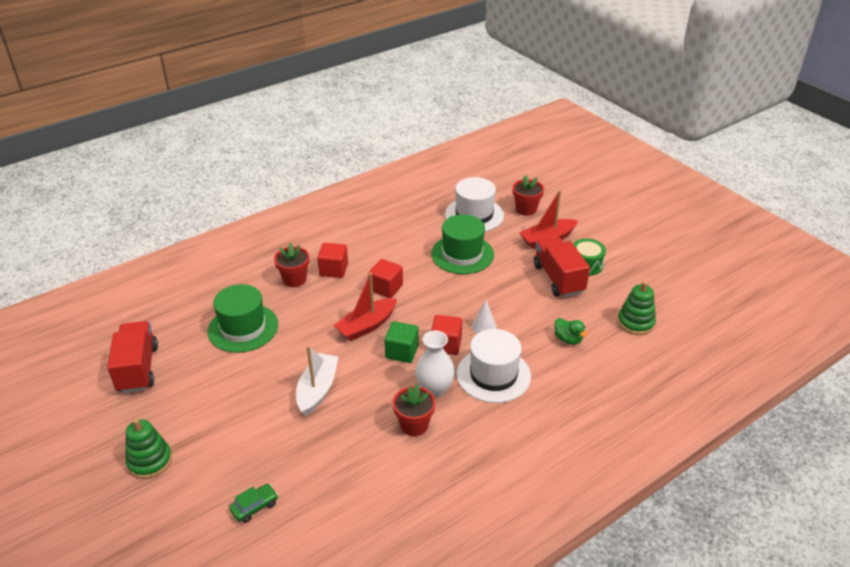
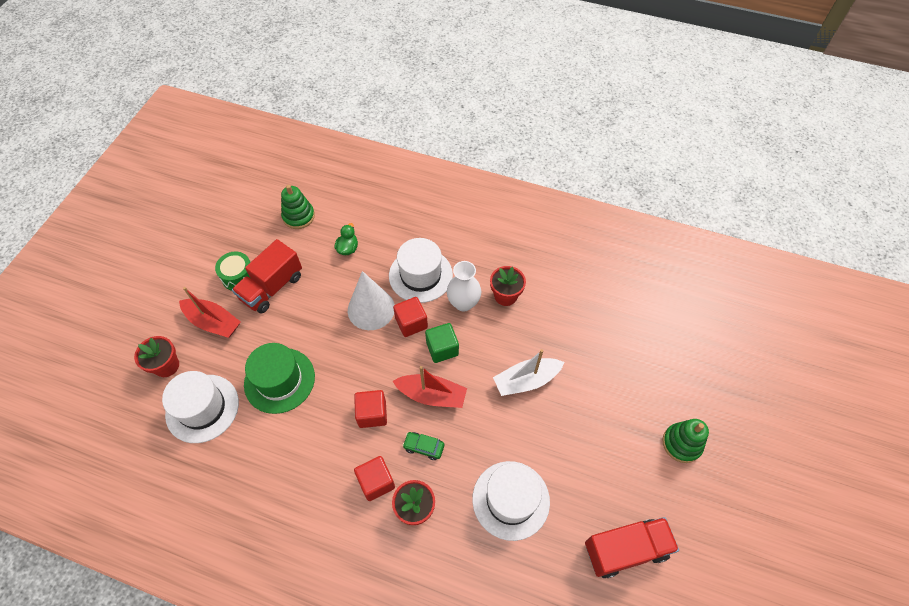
camera: 125 degrees left, 20 degrees up
(138, 369) = (625, 549): red truck -> red truck turned 150 degrees counterclockwise
(243, 328) = (511, 500): green hat -> white hat
(255, 507) = (646, 343): green car -> green car (424, 447)
(484, 326) = (371, 309): white cone -> white cone, size x2.02

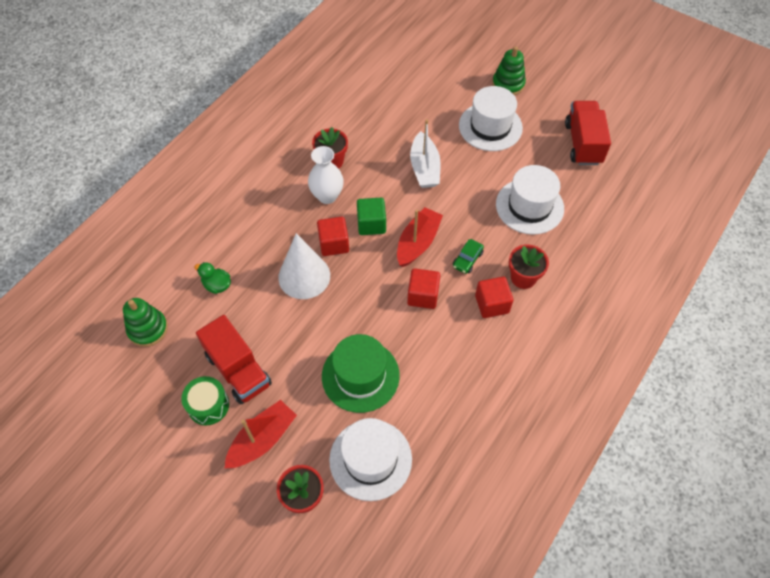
camera: 75 degrees left, 0 degrees up
(420, 275) = (280, 224): white hat -> white hat (490, 126)

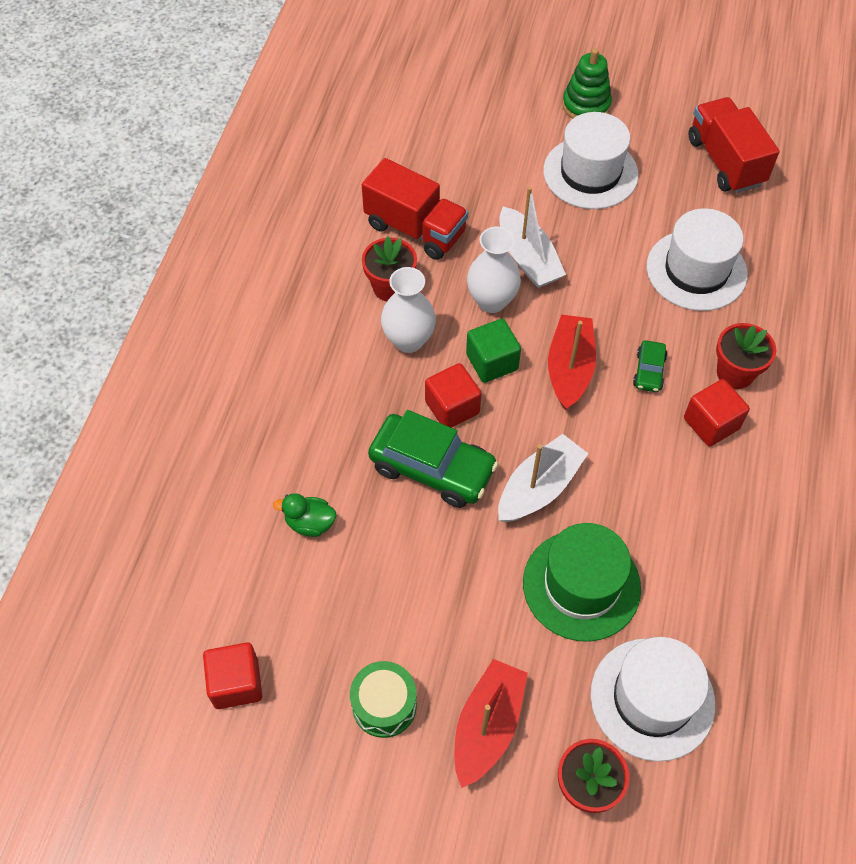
camera: 20 degrees left, 0 degrees up
(148, 329) = (237, 623): green stacking toy -> none
(238, 370) = (403, 637): red truck -> red truck (415, 229)
(304, 276) = (432, 468): white cone -> green car
(363, 309) = (539, 488): none -> white boat
(389, 187) = (491, 301): none -> white vase
(423, 295) = (612, 442): red cube -> red cube (236, 683)

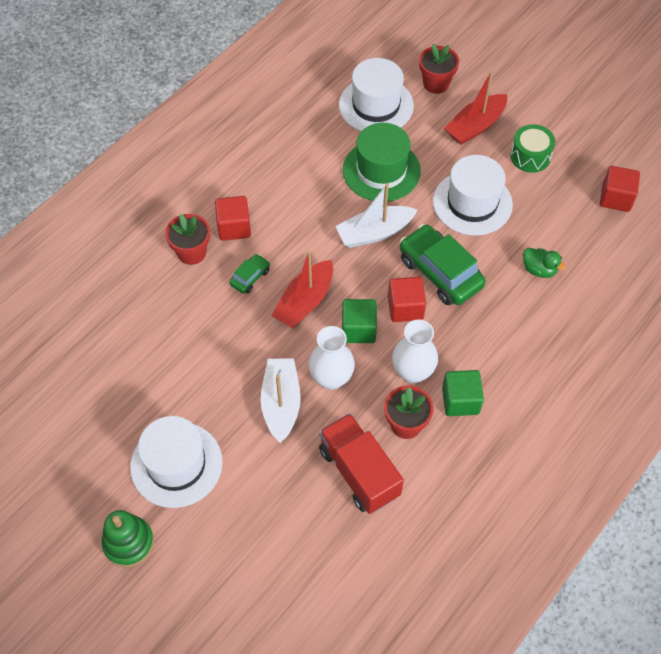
camera: 155 degrees left, 0 degrees up
(344, 331) = (460, 400): none -> green cube
(696, 270) = (158, 338): white hat -> white hat (472, 203)
(725, 161) = (56, 425): red truck -> none

